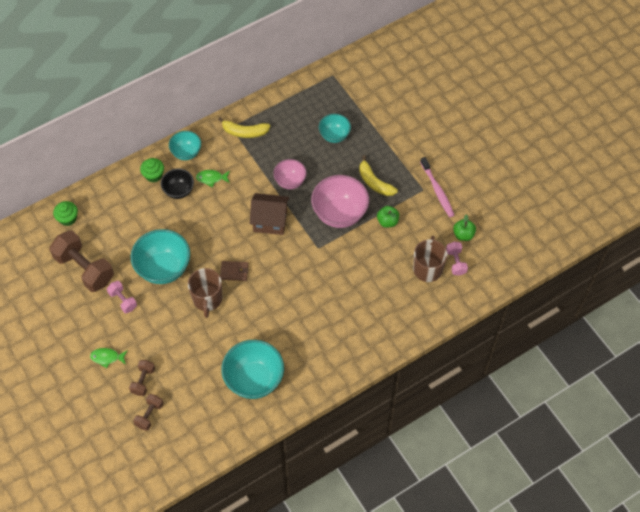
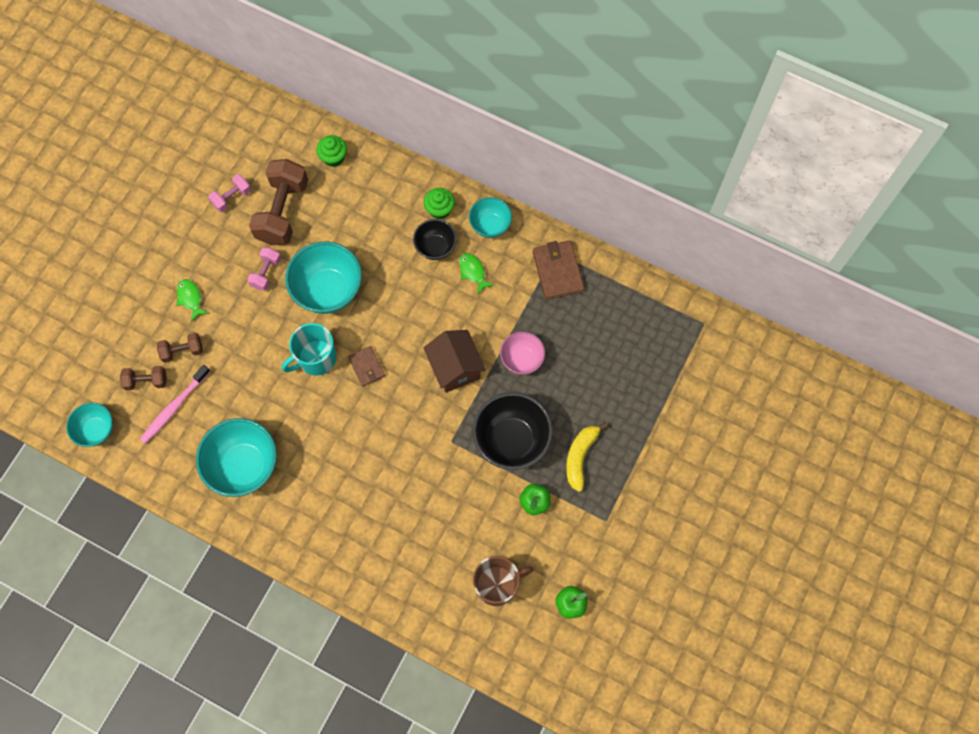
camera: 60 degrees right, 10 degrees up
(207, 299) = (316, 358): brown mug -> turquoise mug
(244, 132) = (558, 271): yellow banana -> brown wallet
(334, 136) = (617, 374): turquoise bowl -> turquoise bowl (97, 430)
(339, 214) = (511, 440): pink bowl -> black bowl
(437, 190) = (615, 539): pink toothbrush -> pink toothbrush (174, 407)
(456, 262) = (526, 615): pink dumbbell -> pink dumbbell (232, 198)

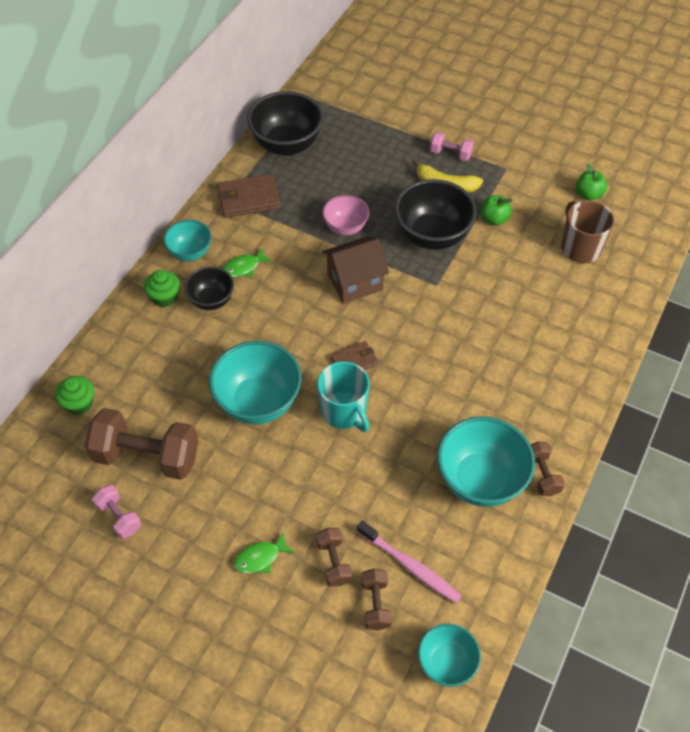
camera: 90 degrees left, 15 degrees down
(246, 517) = (541, 475): none -> brown dumbbell
(266, 273) = (230, 470): pink dumbbell -> pink dumbbell (450, 154)
(632, 303) = (287, 145): none -> black bowl

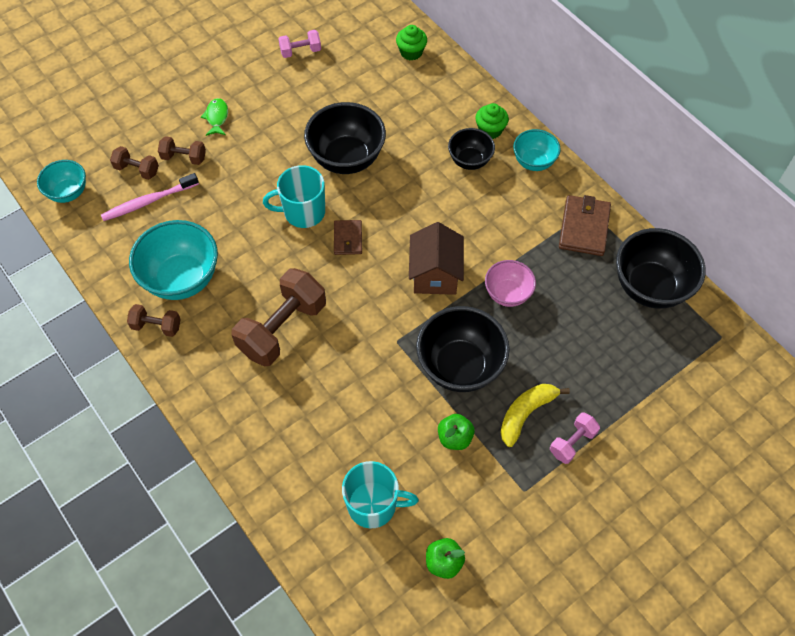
camera: 115 degrees right, 5 degrees up
(147, 456) = (340, 78): brown dumbbell -> brown dumbbell (282, 328)
(244, 267) = (496, 195): green fish -> none
(258, 402) = (346, 159): turquoise bowl -> black bowl
(580, 247) = (373, 505): brown mug -> turquoise mug

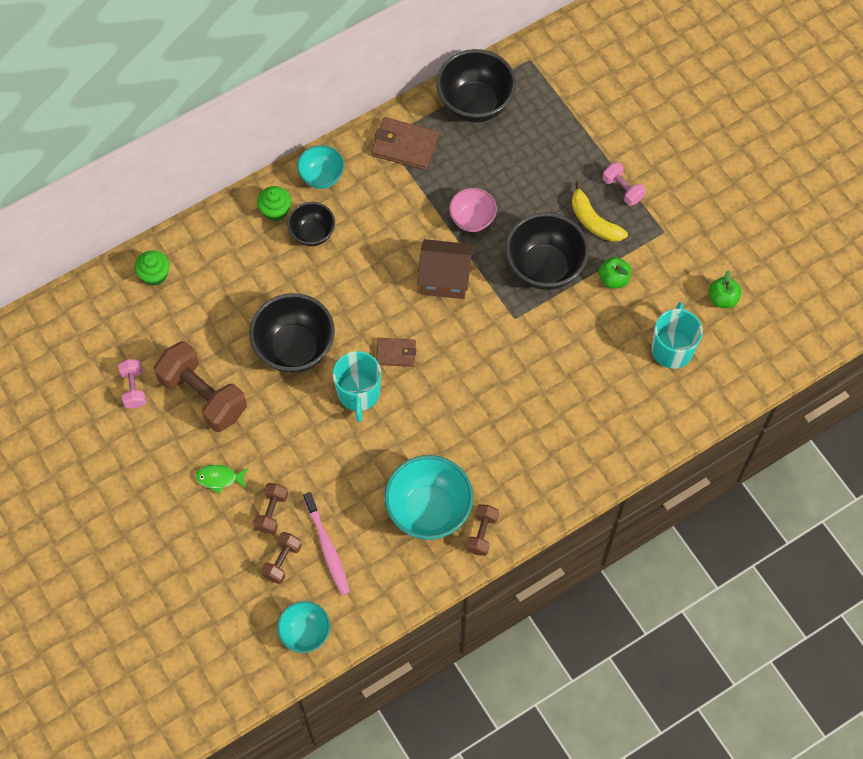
camera: 85 degrees left, 5 degrees up
(282, 328) = (493, 417): brown dumbbell -> brown dumbbell (203, 396)

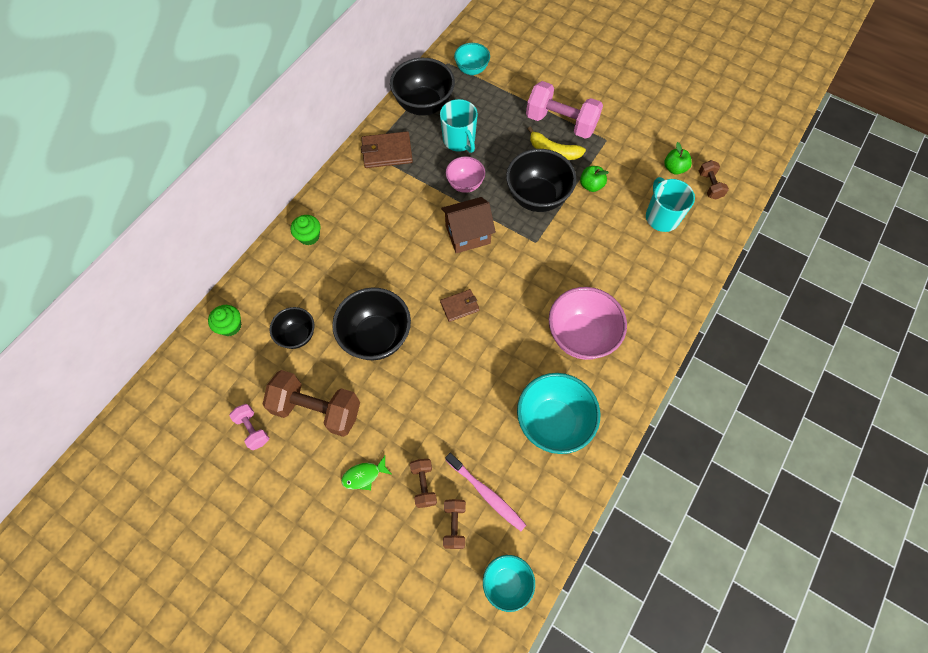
camera: 25 degrees left, 0 degrees up
(312, 234) = (347, 242): black bowl -> black bowl (297, 335)
(321, 177) = (334, 198): turquoise bowl -> turquoise bowl (472, 70)
(358, 393) = (446, 351): turquoise mug -> turquoise mug (459, 140)
(482, 533) = (605, 422): brown dumbbell -> brown dumbbell (709, 185)
(505, 439) = (580, 336): none -> pink bowl
(622, 189) = (561, 123): pink dumbbell -> pink dumbbell, size x2.00

